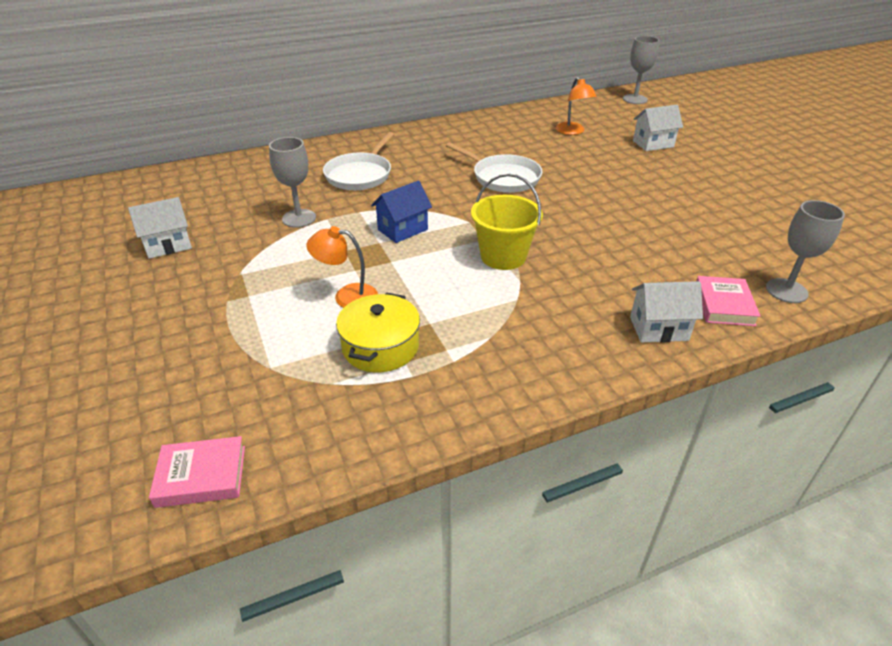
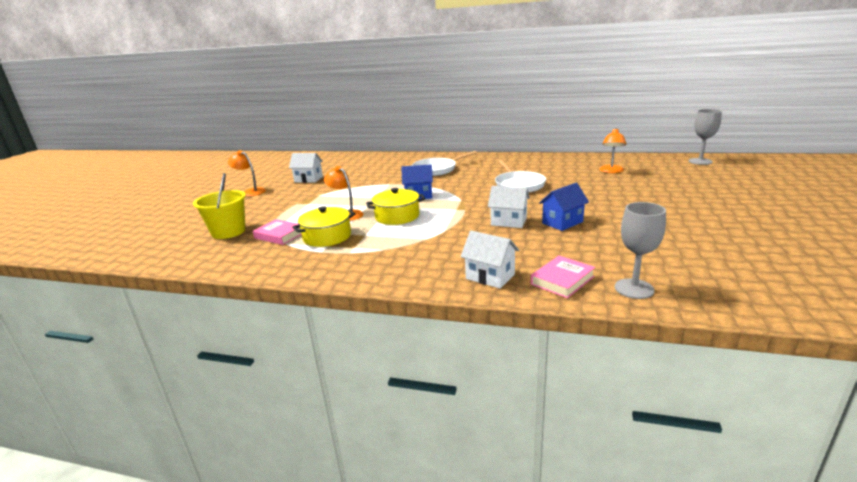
camera: 40 degrees right, 15 degrees down
(88, 304) = (250, 191): none -> orange lamp
(201, 476) = (192, 255): pink book -> pink book (280, 235)
(299, 218) = (377, 181): grey goblet -> none
(426, 276) = (397, 216): none -> yellow pot
(503, 256) = (453, 219): yellow bucket -> yellow bucket (228, 232)
(624, 224) = (562, 222): none -> blue house
(653, 144) = (669, 187): white house -> white house (508, 222)

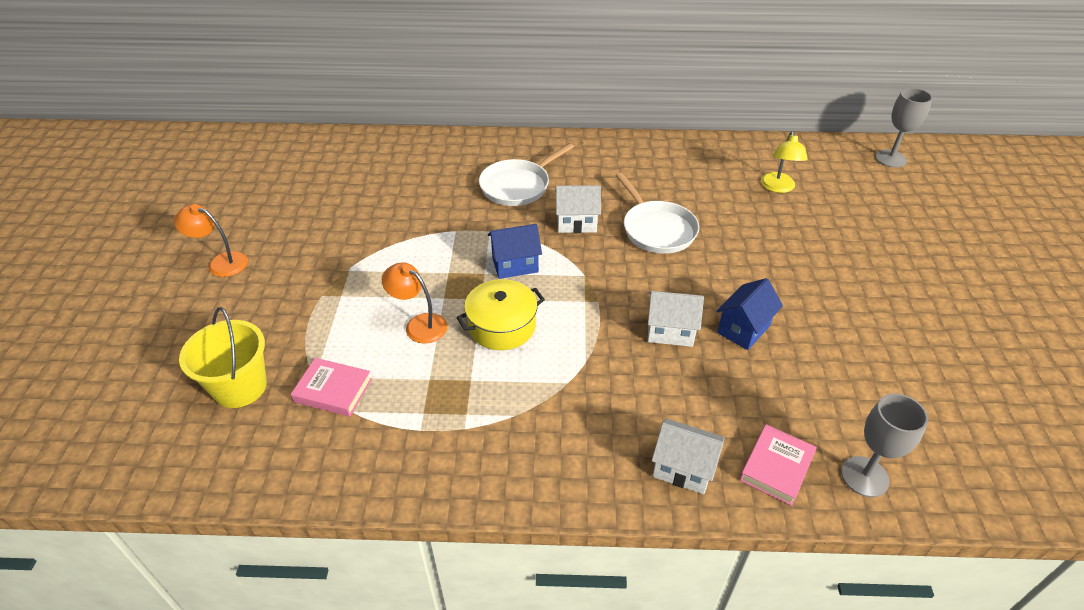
camera: 15 degrees left, 20 degrees up
(308, 179) = (310, 220): white house -> white house (576, 223)
(327, 237) = (413, 389): yellow pot -> none
(611, 171) = (778, 187): orange lamp -> yellow lamp

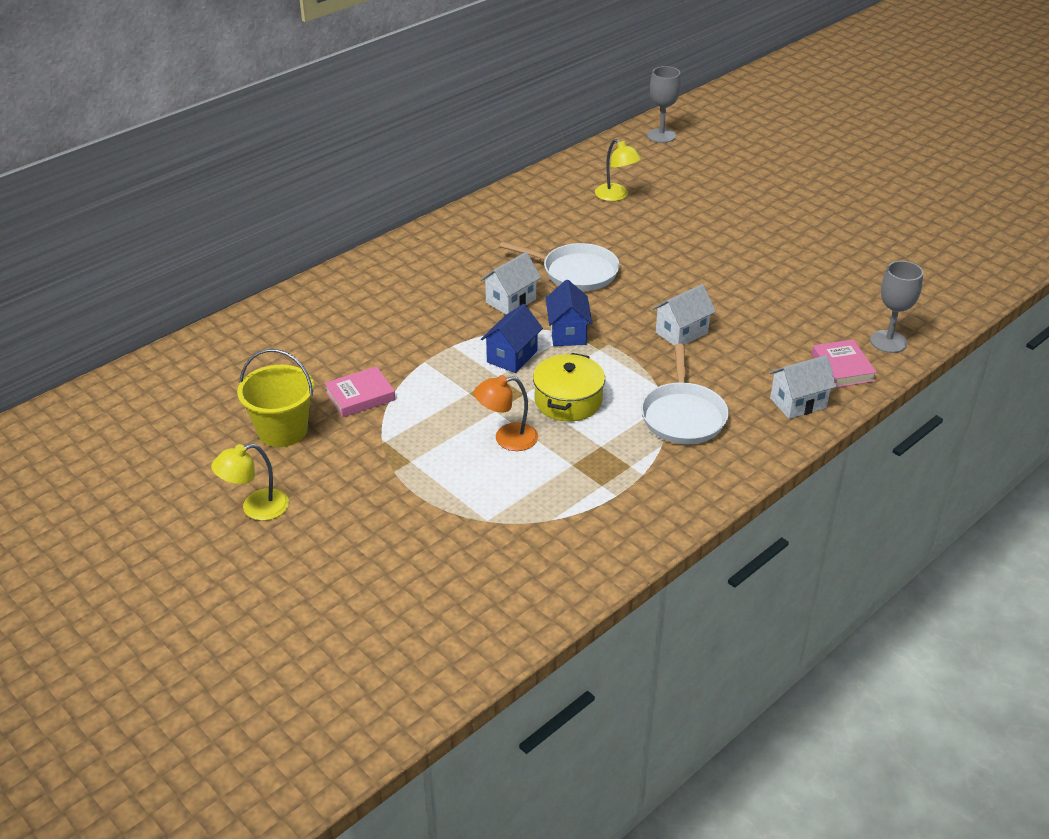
camera: 45 degrees left, 5 degrees down
(221, 262) = (256, 508): orange lamp -> yellow lamp
(240, 387) = (441, 566): yellow bucket -> yellow bucket (282, 430)
(333, 390) = (516, 518): pink book -> pink book (360, 396)
(518, 186) = (420, 300): white pan -> white pan (683, 415)
(743, 329) = (722, 303): blue house -> blue house (568, 333)

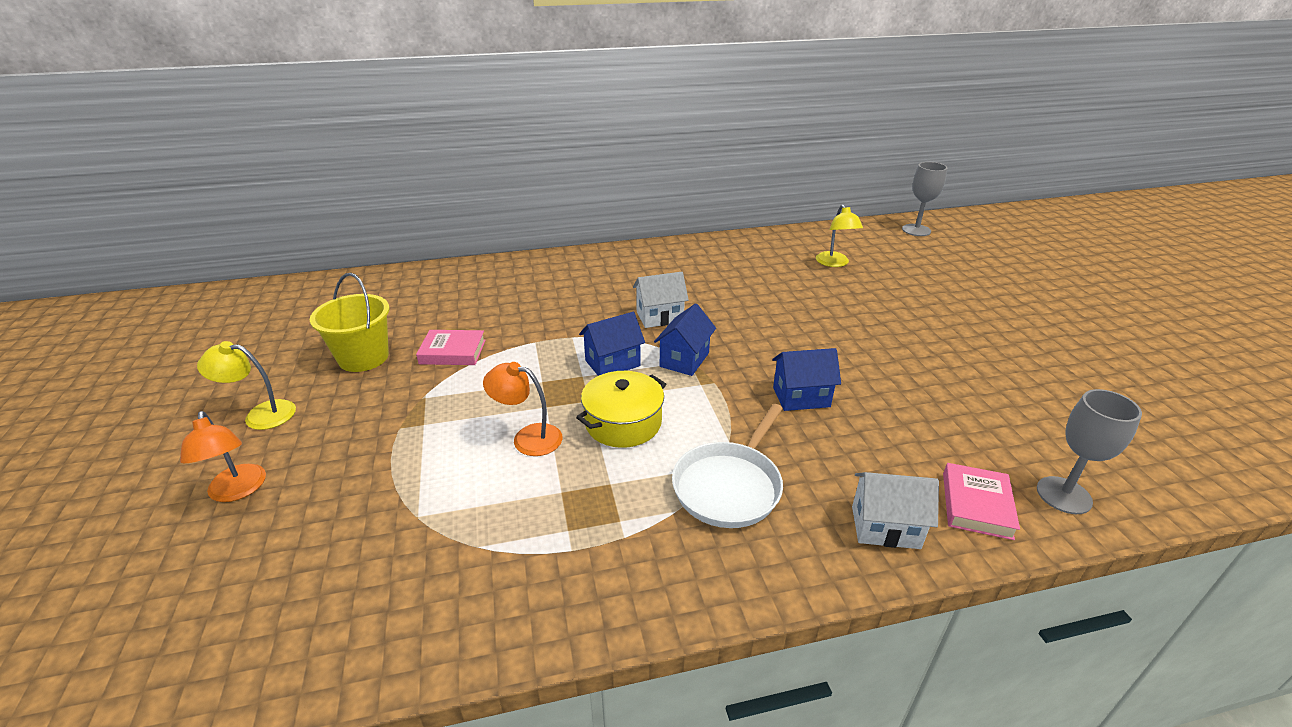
camera: 30 degrees right, 5 degrees down
(323, 563) = (237, 491): none -> orange lamp
(576, 272) = (741, 311): white pan -> none
(681, 333) = (801, 397): white house -> blue house

